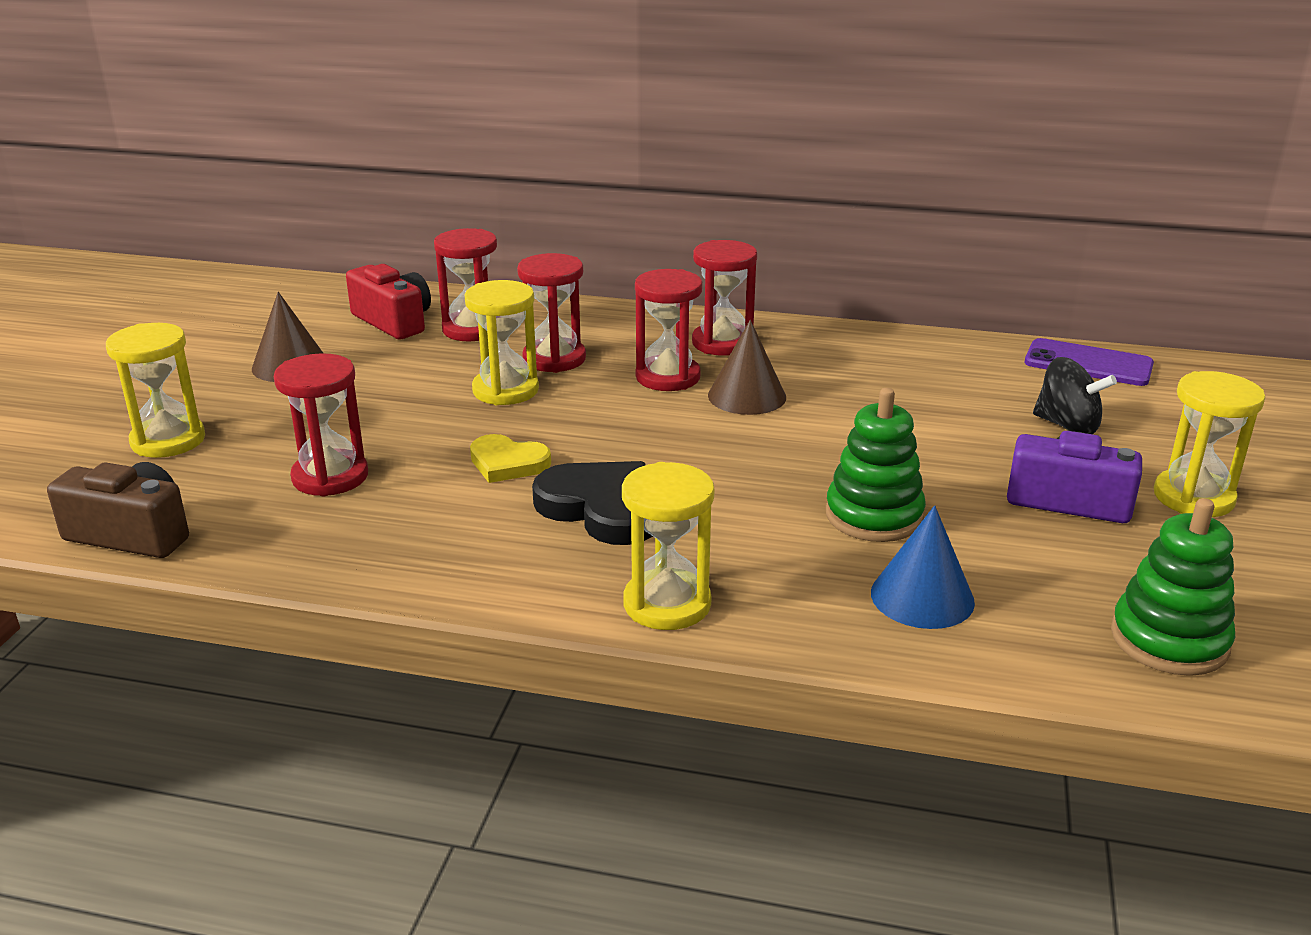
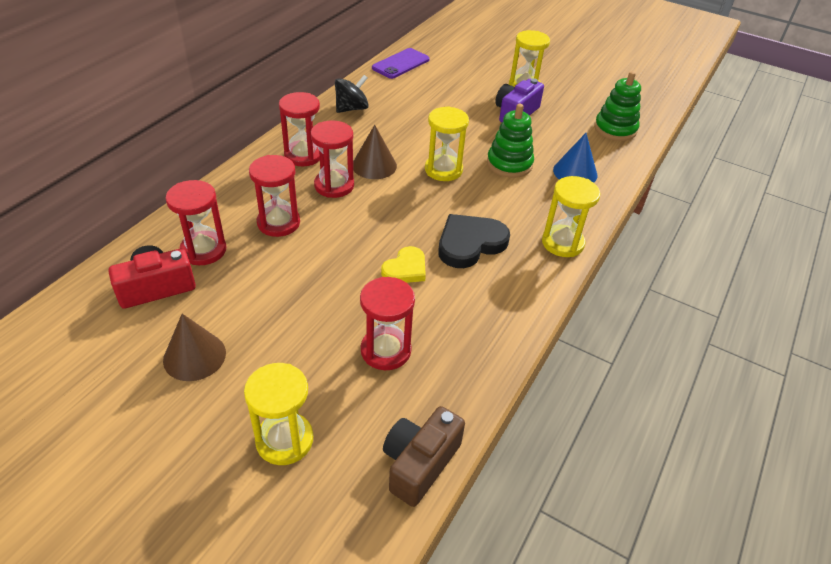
camera: 75 degrees left, 15 degrees up
(505, 390) = (310, 252): yellow hourglass -> yellow hourglass (443, 170)
(1067, 426) = (454, 90): black spinning top -> black spinning top (351, 108)

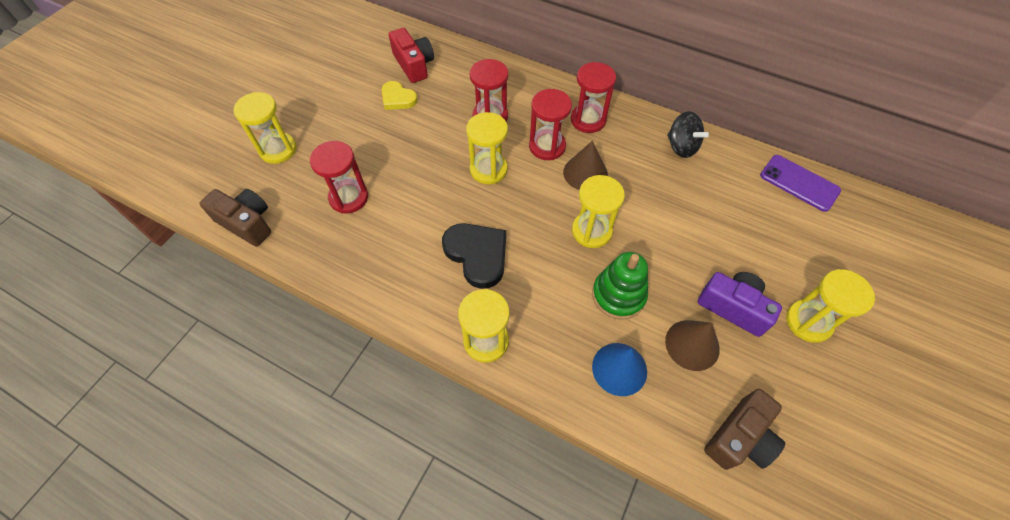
camera: 90 degrees right, 15 degrees up
(194, 356) = (351, 95): brown cone -> brown cone (692, 345)
(203, 250) = (453, 80): red hourglass -> none
(359, 229) = (488, 169): none -> yellow hourglass
(405, 269) = (439, 206): yellow heart -> yellow heart (398, 98)
(615, 129) = (739, 438): green stacking toy -> brown camera

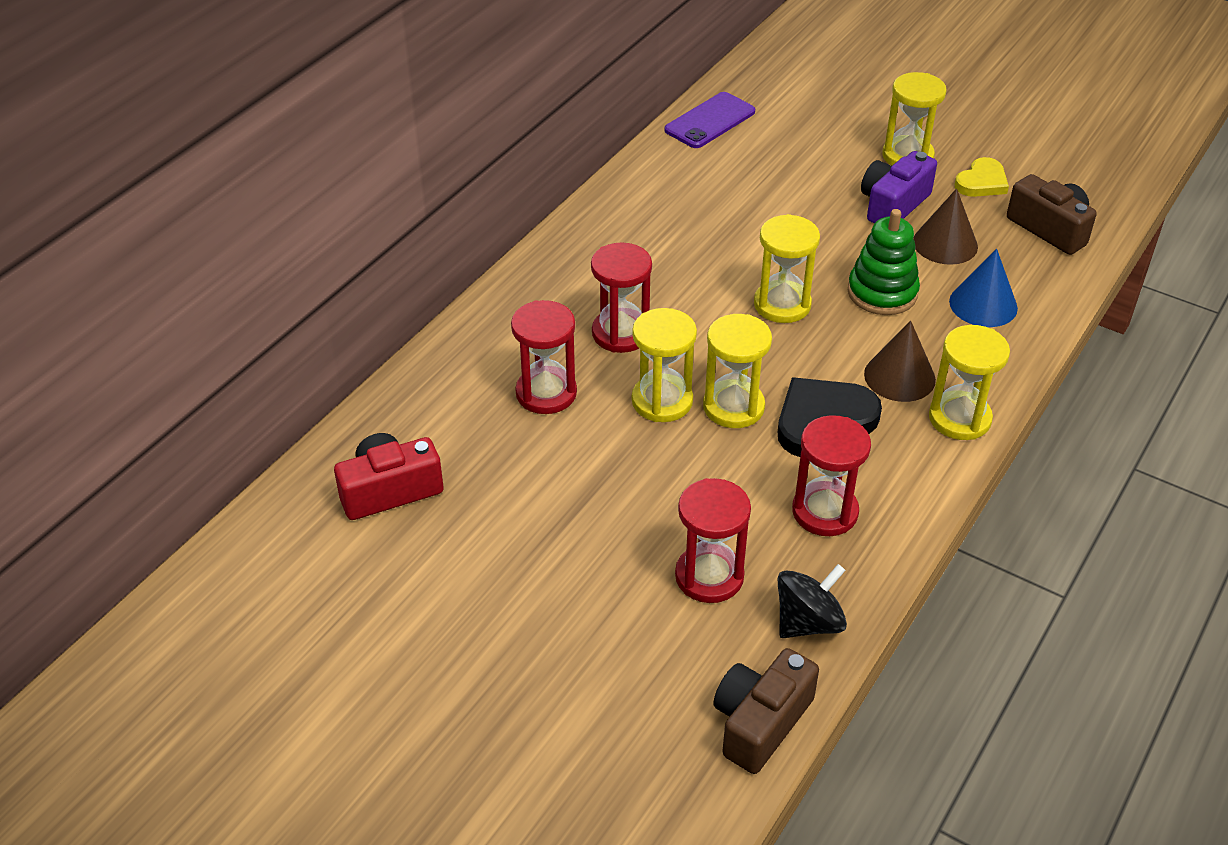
camera: 85 degrees left, 15 degrees down
(278, 150) = (584, 692): yellow hourglass -> yellow hourglass (733, 407)
(398, 98) = (477, 514): yellow heart -> yellow heart (981, 182)
(585, 173) = (678, 299): brown cone -> brown cone (899, 376)
(588, 120) = (571, 285): red hourglass -> red hourglass (825, 512)
(681, 147) = (638, 204): black spinning top -> black spinning top (808, 622)

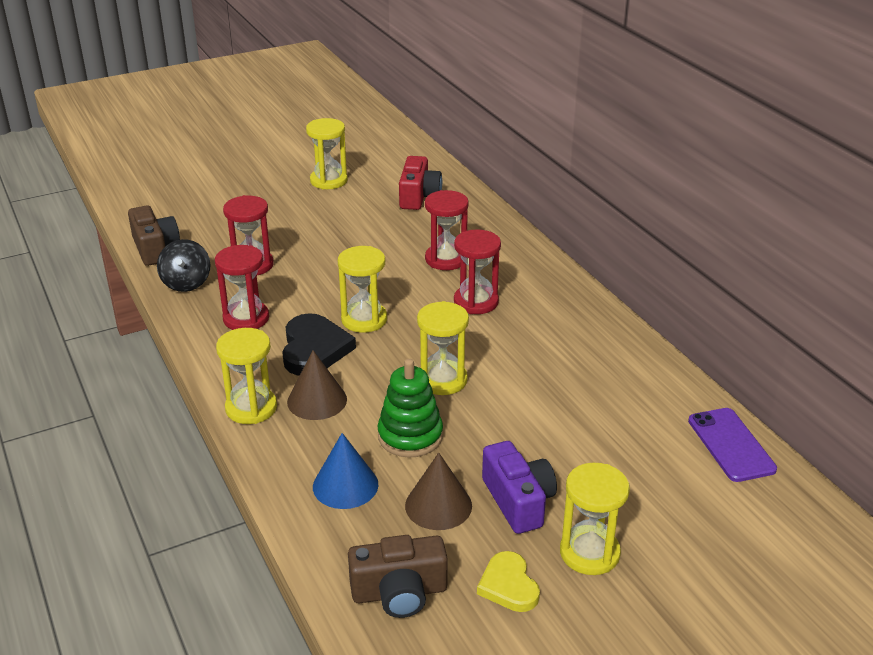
camera: 120 degrees right, 10 degrees down
(662, 401) = (397, 296): yellow hourglass -> yellow hourglass (329, 181)

